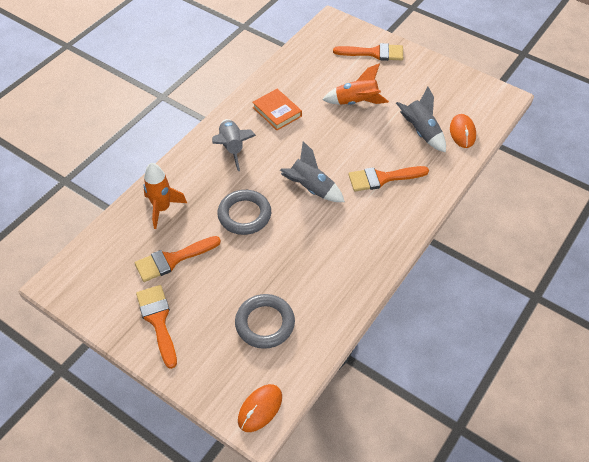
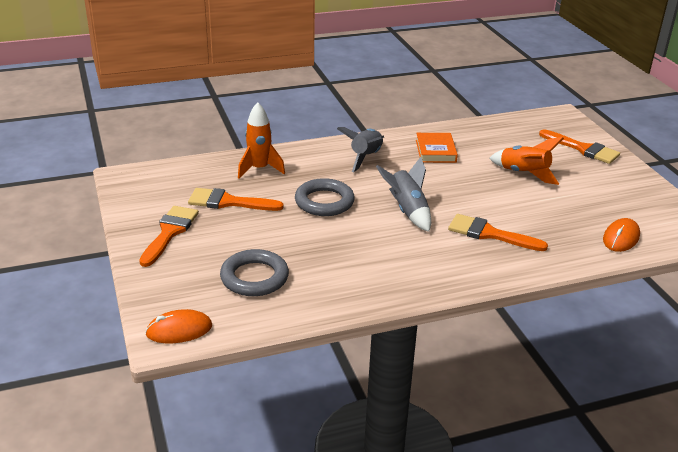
camera: 35 degrees right, 20 degrees down
(421, 132) = (571, 219): grey rocket -> none

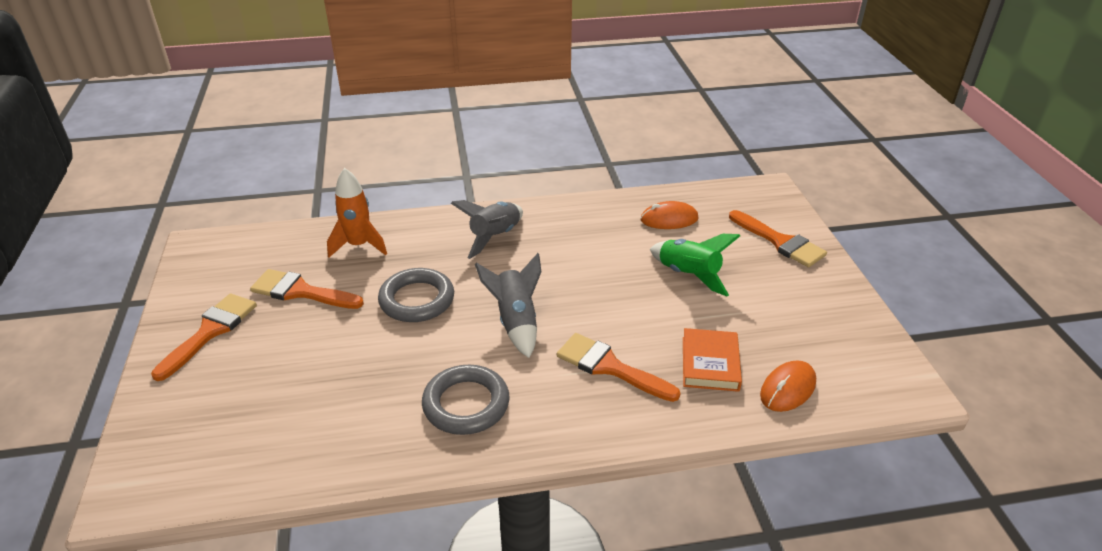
camera: 10 degrees right, 5 degrees up
(179, 330) = (150, 486): orange mouse -> orange mouse (669, 219)
(254, 277) = (280, 410): grey ring -> grey ring (466, 404)
(435, 151) = (586, 233): orange book -> orange book (710, 364)
(524, 174) = (688, 275): orange rocket -> green rocket

